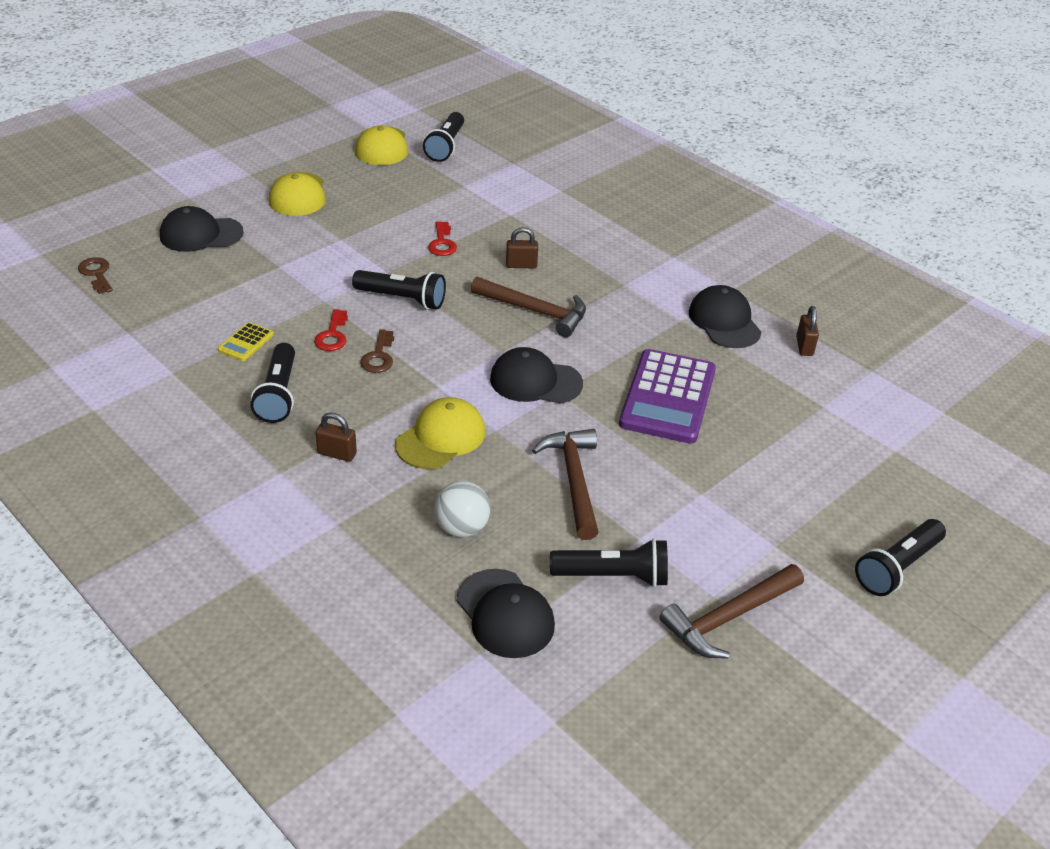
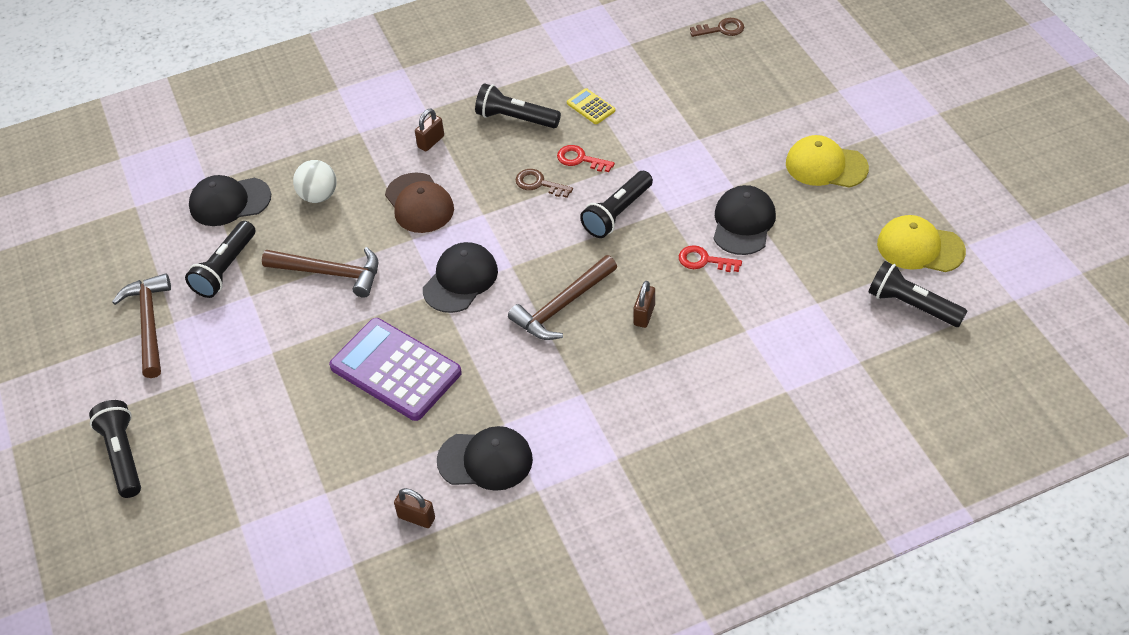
camera: 115 degrees right, 10 degrees up
(201, 234) = (768, 93): black cap -> black cap (743, 223)
(441, 438) = (419, 203): yellow cap -> brown cap

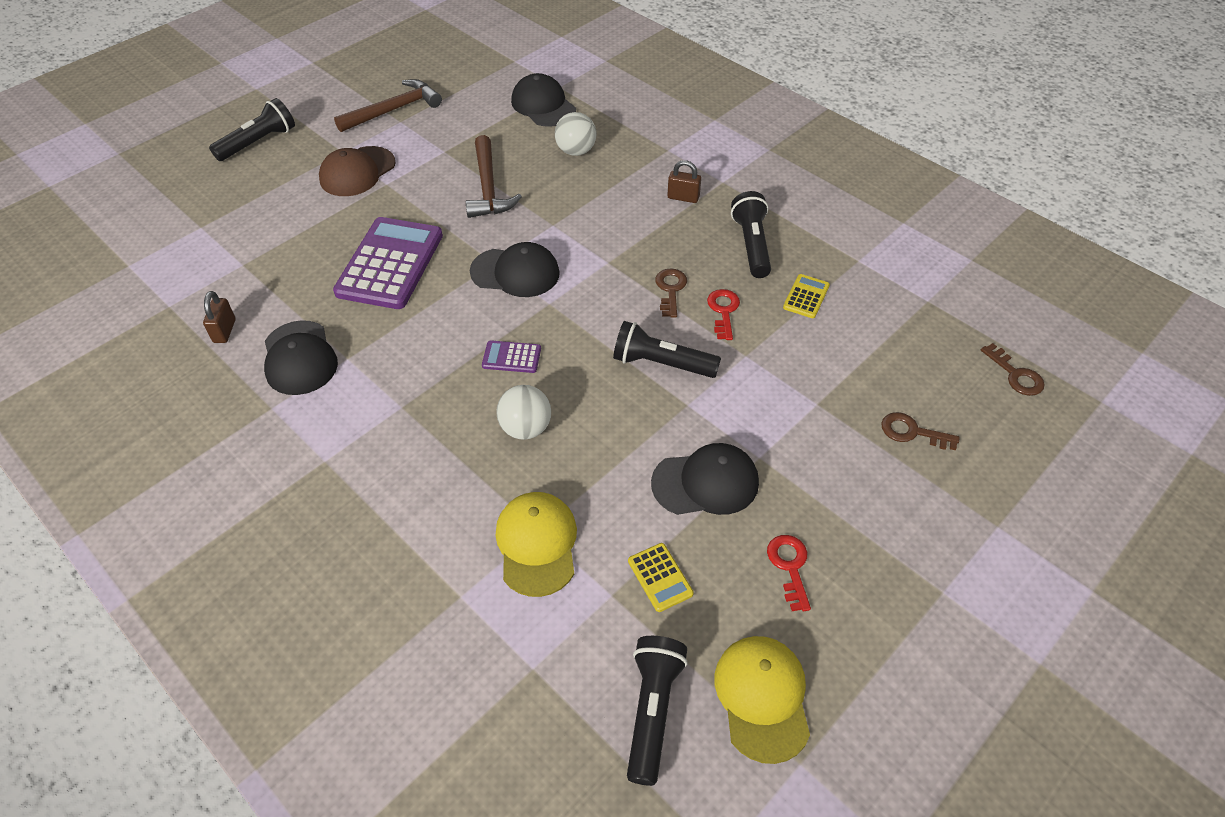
camera: 65 degrees right, 0 degrees up
(225, 268) = (468, 128): black flashlight -> none
(419, 203) = (599, 215): brown cap -> brown cap (357, 172)
(562, 306) = (511, 357): brown hammer -> purple calculator
(644, 315) = (525, 428): brown padlock -> white ball
(704, 260) = (628, 460): red key -> red key (789, 566)
(747, 100) = (912, 432): none -> brown key
(813, 272) = (660, 577): none -> yellow calculator
(826, 165) = (850, 546): yellow cap -> yellow cap (537, 544)

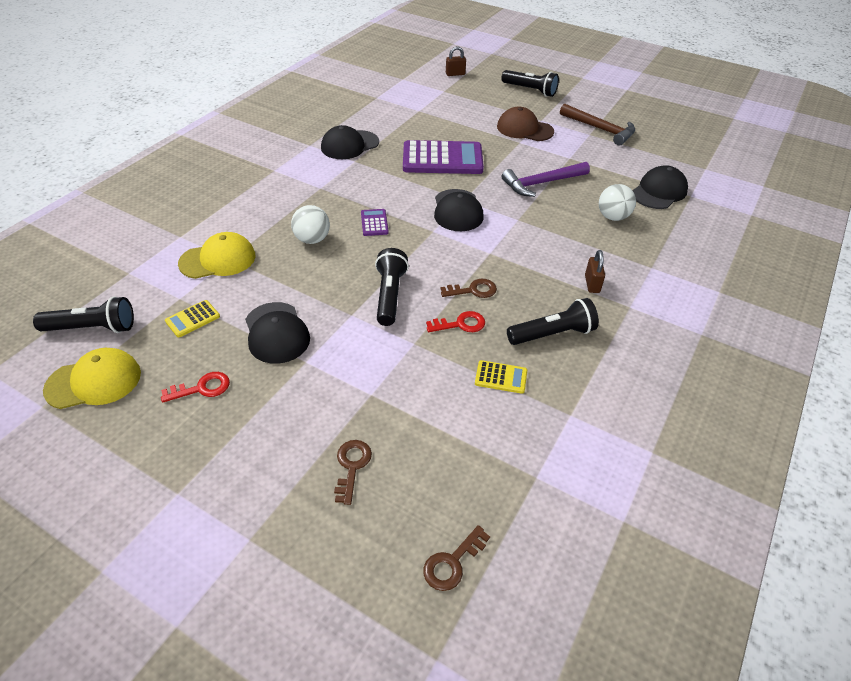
camera: 75 degrees right, 5 degrees down
(224, 331) = (363, 117): brown padlock -> brown padlock (455, 74)
(488, 187) = (542, 183): brown hammer -> purple hammer

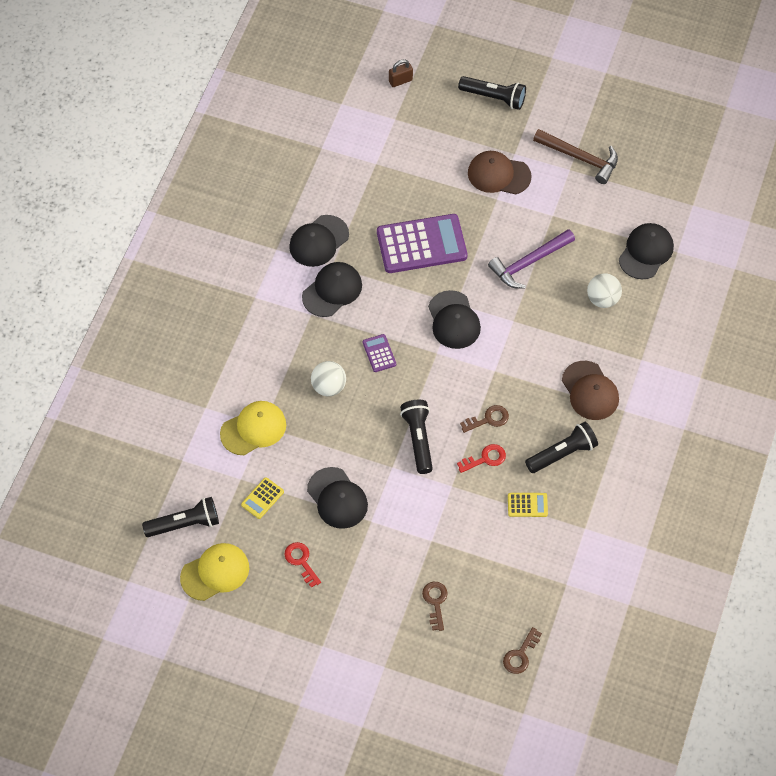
camera: 10 degrees left, 15 degrees up
(202, 388) = (301, 561): red key -> red key turned 90 degrees counterclockwise
(347, 175) = (332, 290): none -> black cap
(592, 284) = (590, 391): brown padlock -> brown cap

